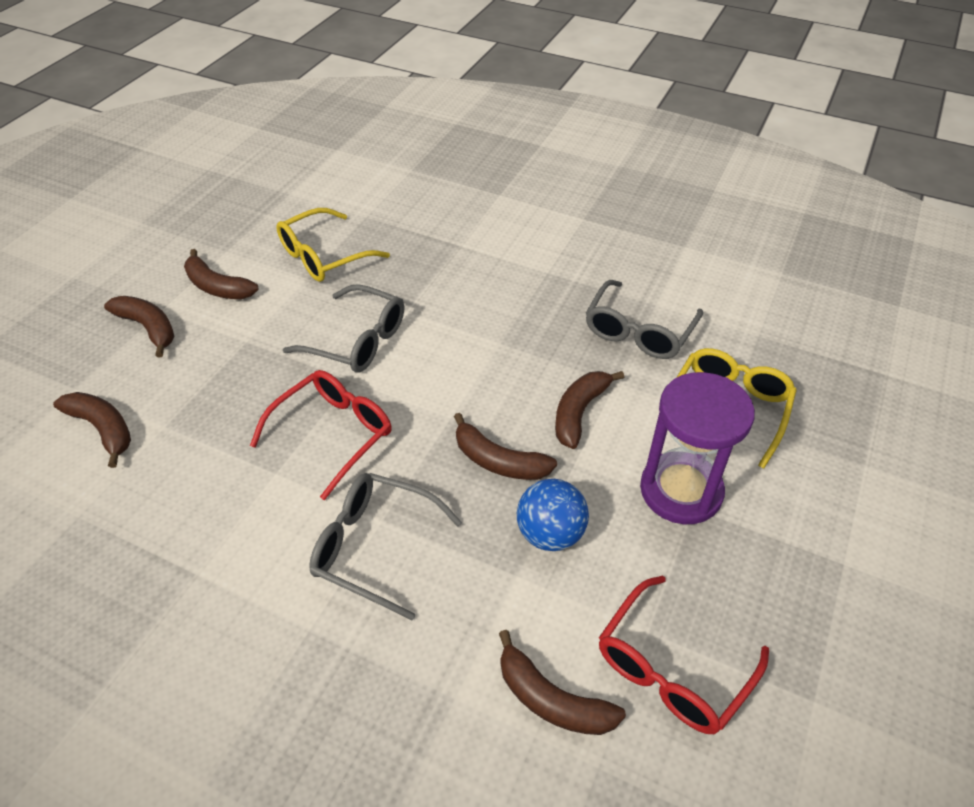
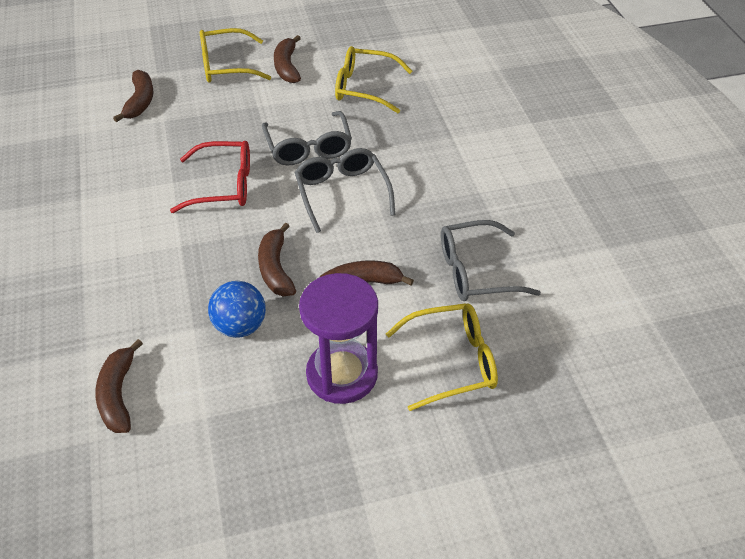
camera: 50 degrees right, 0 degrees up
(148, 328) = (226, 66): brown banana -> yellow glasses
(374, 547) = (158, 254): grey glasses -> grey glasses (342, 193)
(672, 668) = (187, 443): red glasses -> none

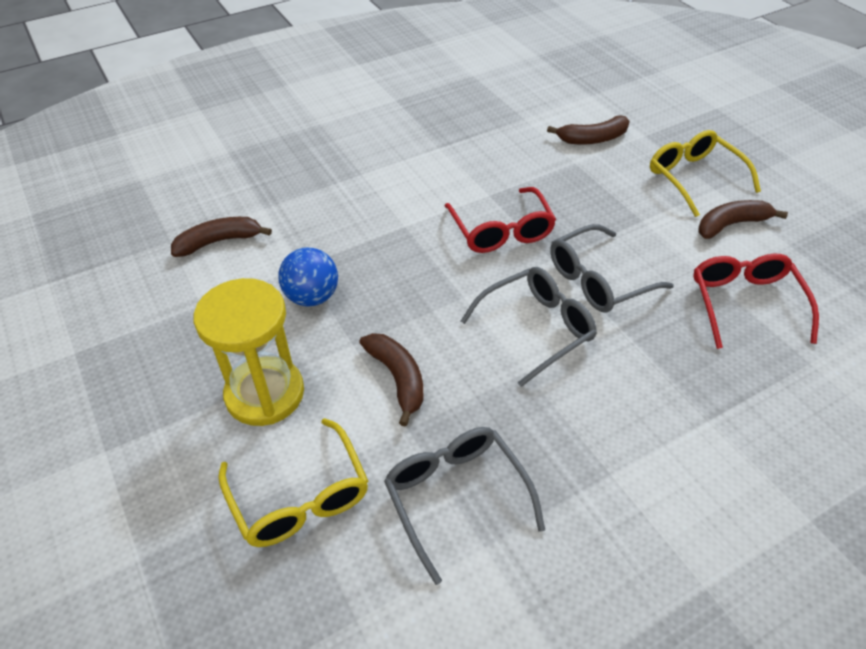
camera: 75 degrees right, 0 degrees up
(276, 268) = (397, 302): brown banana -> none
(342, 374) = (265, 394): purple hourglass -> yellow hourglass
(364, 88) = (745, 303): yellow glasses -> red glasses

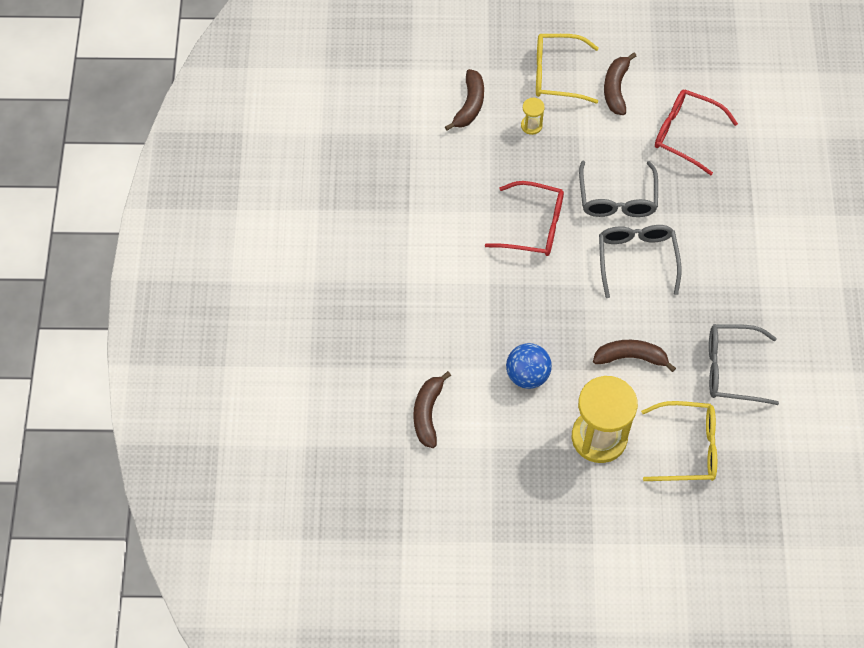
camera: 60 degrees left, 15 degrees up
(616, 184) = (531, 125): none -> yellow hourglass

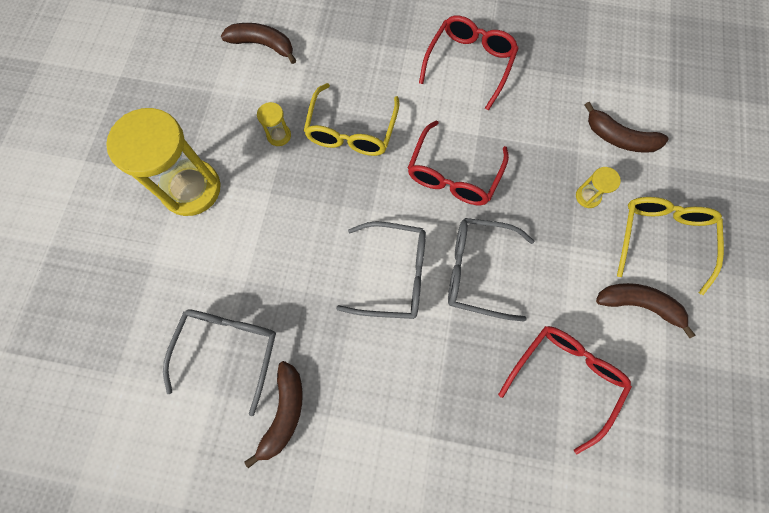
camera: 100 degrees right, 10 degrees up
(414, 226) = (469, 63): none -> red glasses
(527, 375) = (279, 135): blue ball -> yellow hourglass
(631, 357) = (272, 240): brown banana -> brown banana (284, 413)
(688, 447) = (151, 276): yellow glasses -> yellow glasses (351, 131)

